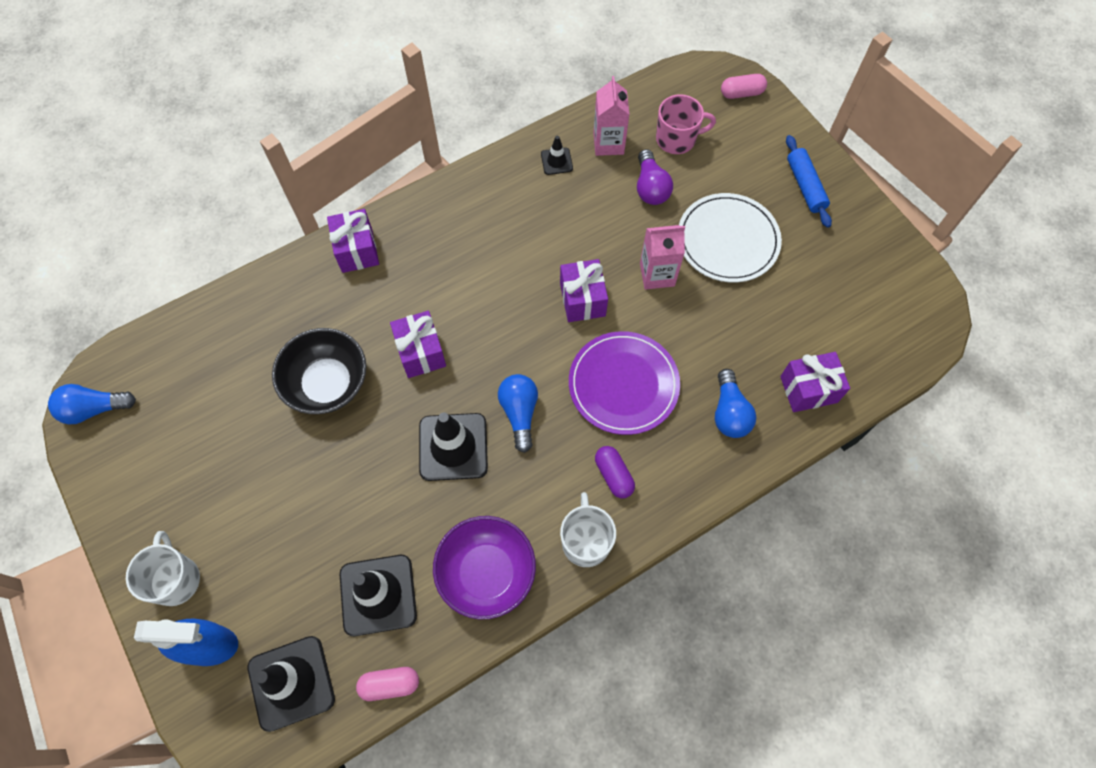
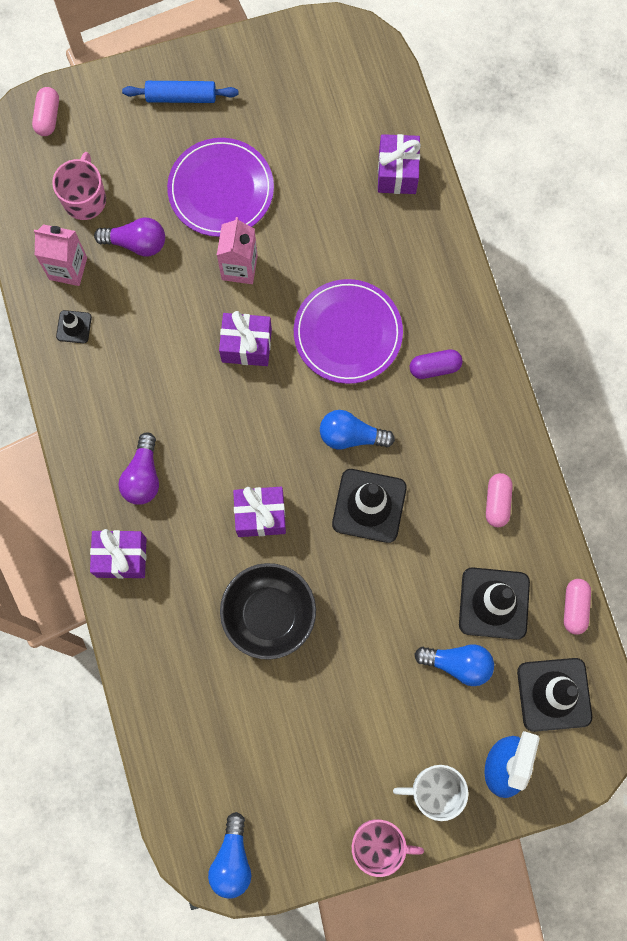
camera: 75 degrees left, 10 degrees up
(118, 537) = (378, 844): none -> pink mug
(435, 248) = (143, 476): none -> purple light bulb
(486, 573) = (497, 502): purple bowl -> pink capsule
(586, 541) = (489, 409): white mug -> none
(728, 240) = (221, 189): white plate -> purple plate
(729, 412) = (401, 248): blue light bulb -> blue light bulb (458, 663)

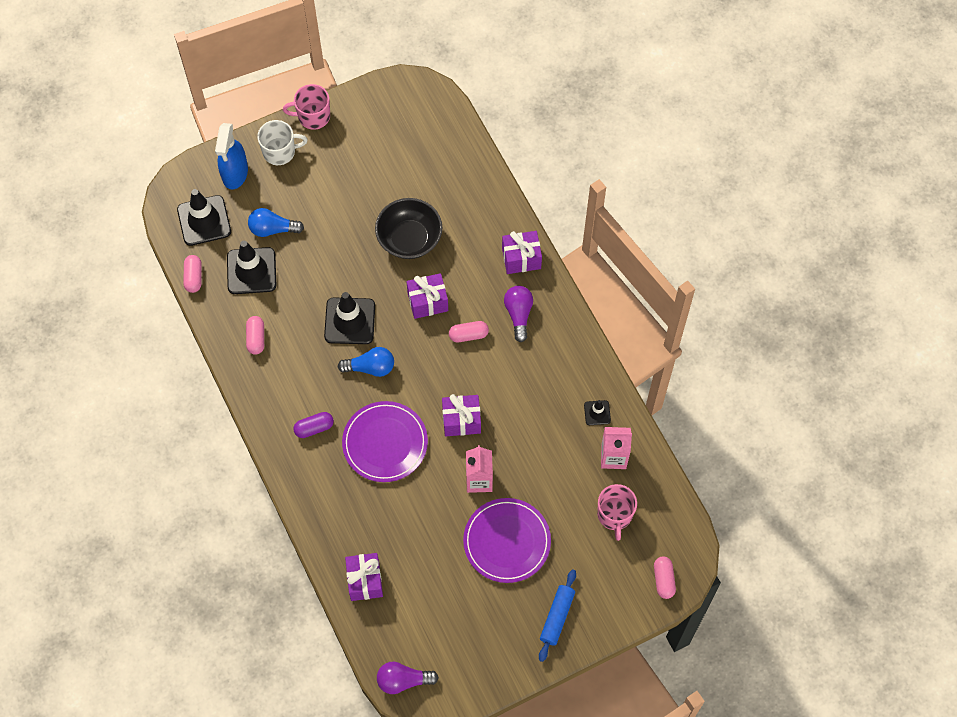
camera: 170 degrees right, 10 degrees down
(136, 243) = (565, 486): purple light bulb -> purple light bulb (403, 680)
(181, 97) = (557, 617): blue rolling pin -> blue rolling pin turned 60 degrees counterclockwise
(215, 459) = (468, 335): none -> pink capsule
(232, 859) = (406, 93): blue light bulb -> none

